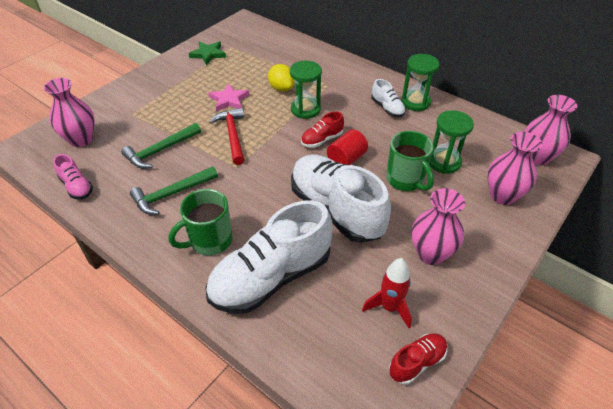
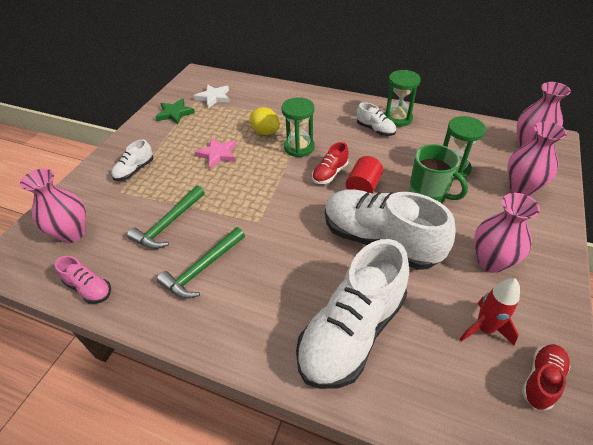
camera: 15 degrees left, 0 degrees up
(152, 98) = (134, 170): none -> white shoe
(209, 241) = (267, 309): green mug -> none
(233, 135) = (239, 190): red hammer -> none
(250, 46) = (214, 97): none -> white star

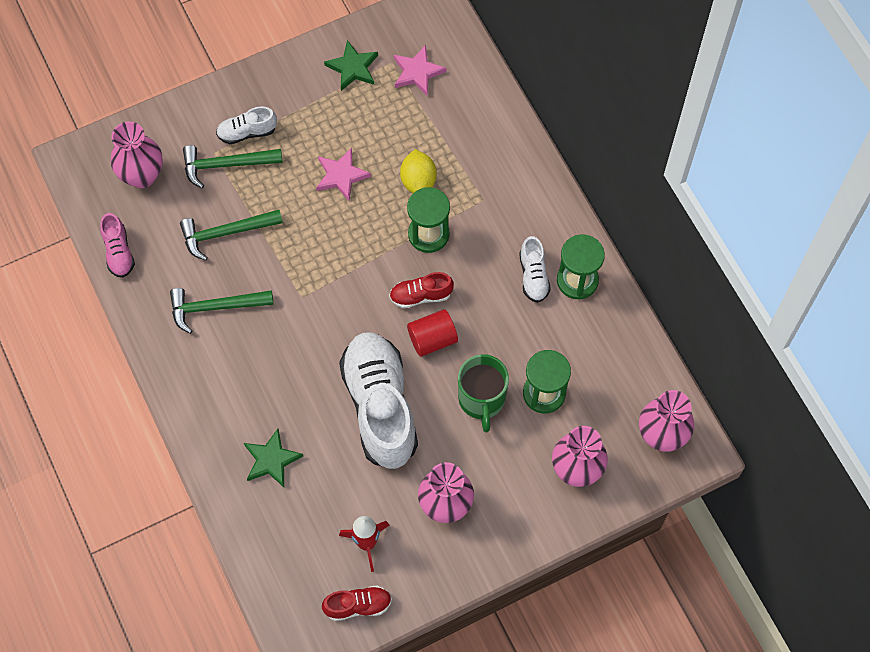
camera: 40 degrees right, 20 degrees up
(134, 192) = (226, 165): none -> green hammer
(214, 97) = (417, 72): white star -> pink star
(352, 332) = (271, 460): white shoe -> green star

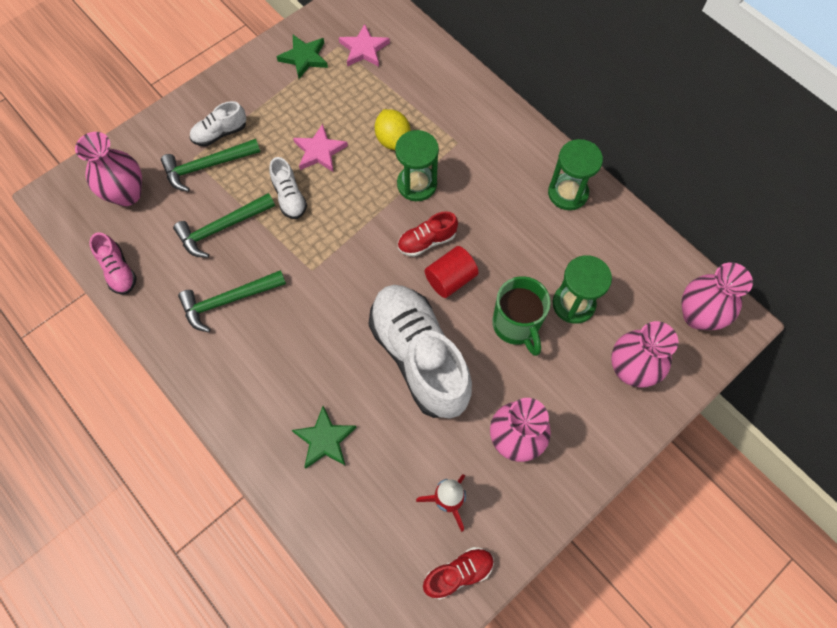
camera: 15 degrees left, 0 degrees up
(533, 276) = (526, 199): white shoe -> white shoe (289, 197)

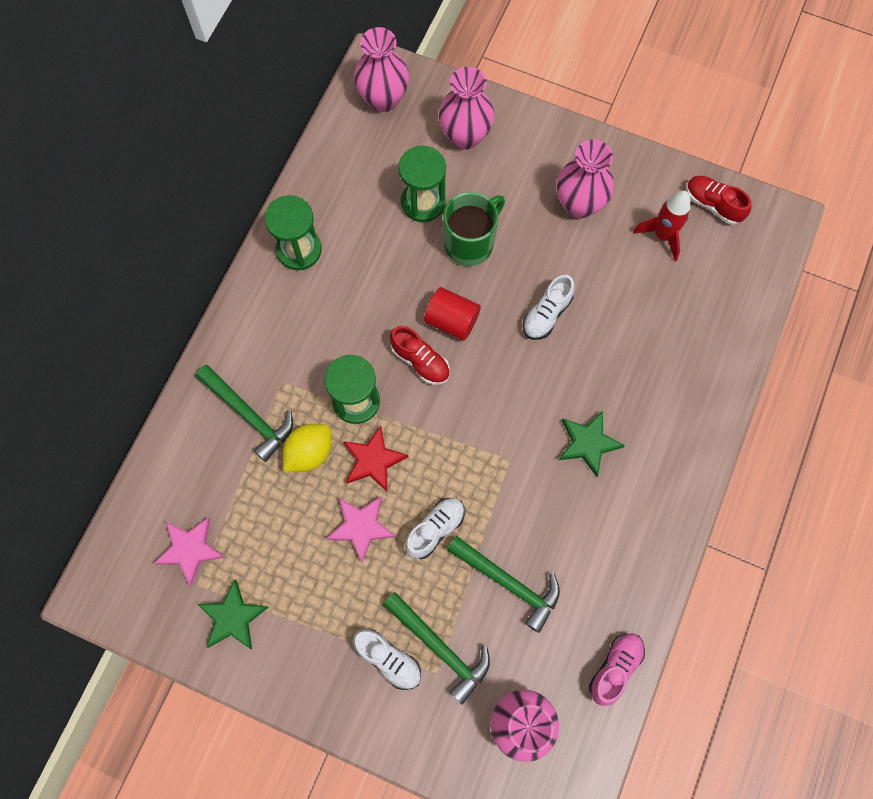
camera: 115 degrees left, 5 degrees up
(228, 300) = (586, 526): green hammer -> green hammer (249, 415)
(325, 439) = (668, 360): green star -> green star (588, 443)
(364, 178) = (373, 460): none -> red star
(419, 357) = (546, 314): white shoe -> white shoe, size x0.45

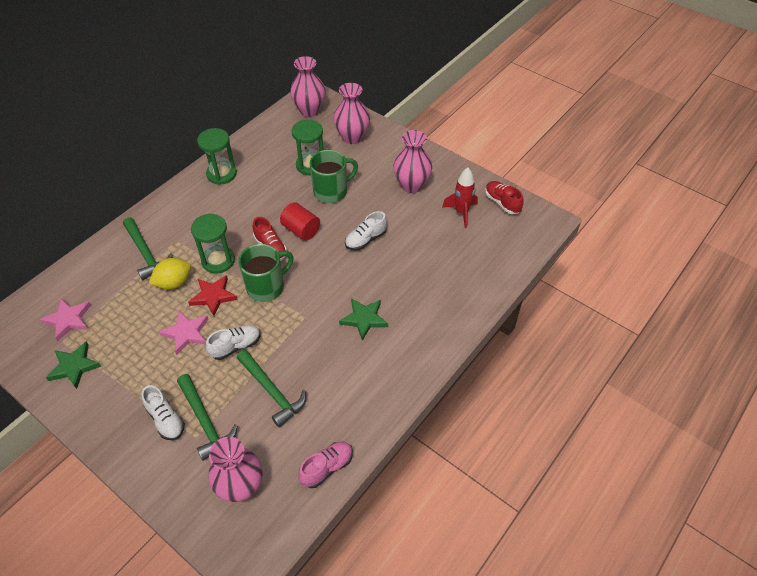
camera: 15 degrees right, 20 degrees down
(440, 427) = (266, 287): none -> green mug

